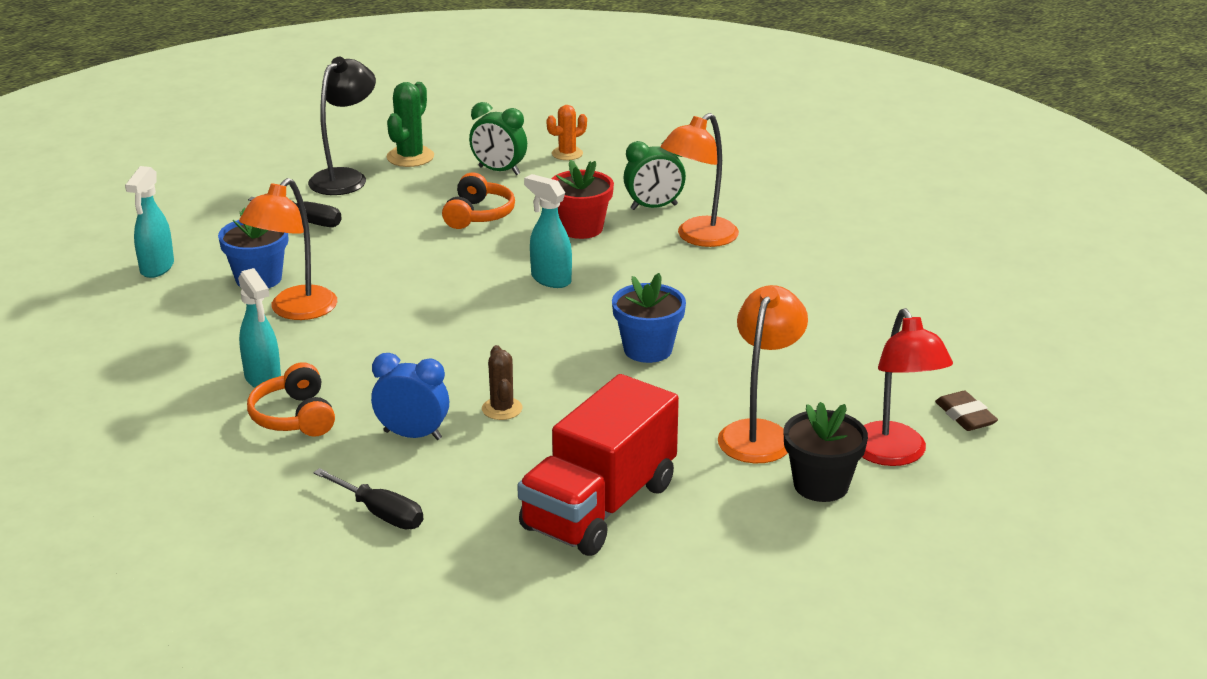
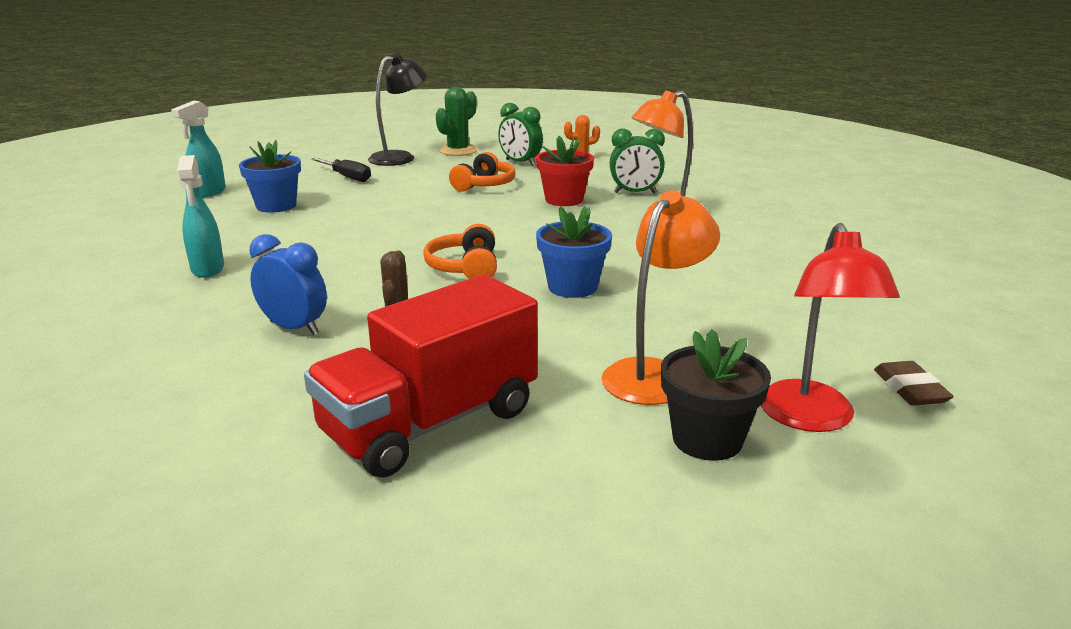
camera: 15 degrees right, 5 degrees down
(295, 311) = (283, 227): orange lamp -> none
(295, 417) = (204, 300): orange headphones -> orange headphones (465, 268)
(380, 513) = (196, 394): black screwdriver -> none
(550, 279) = (515, 228): turquoise spray bottle -> none

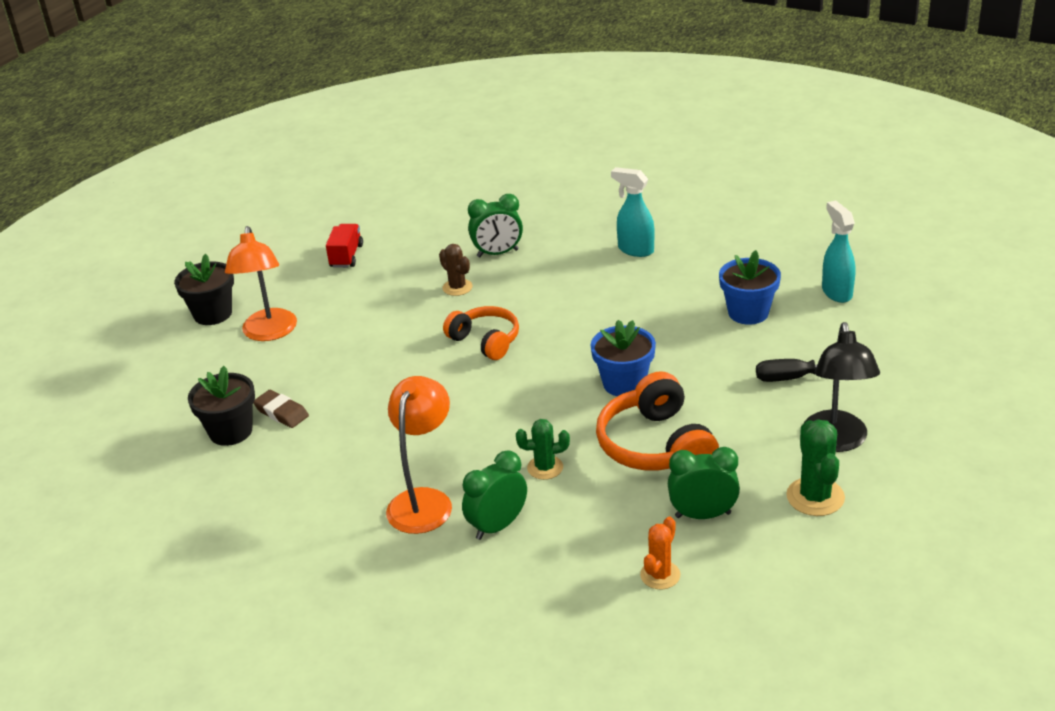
camera: 140 degrees right, 10 degrees up
(294, 328) = (498, 253): blue clock -> green clock
(430, 423) = (346, 256): red truck -> red truck, size x0.46
(484, 185) = (656, 446): orange headphones -> orange headphones, size x1.51
(564, 200) = (545, 468): red flower pot -> green cactus
(572, 287) = (389, 366): blue flower pot -> blue flower pot (624, 383)
(784, 304) = (231, 431): none -> black flower pot
(811, 418) = (168, 350): red lamp -> none
(910, 389) = (120, 398): brown eraser -> brown eraser (281, 412)

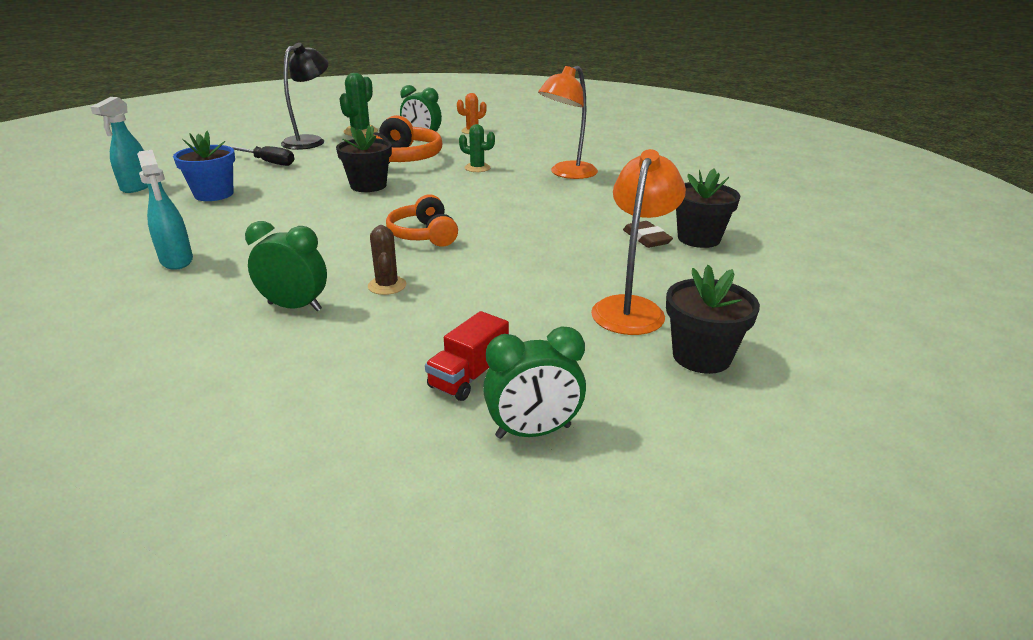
camera: 155 degrees left, 5 degrees down
(497, 526) = (533, 157): green clock -> green clock (533, 432)
(624, 383) = (368, 186): blue flower pot -> black flower pot

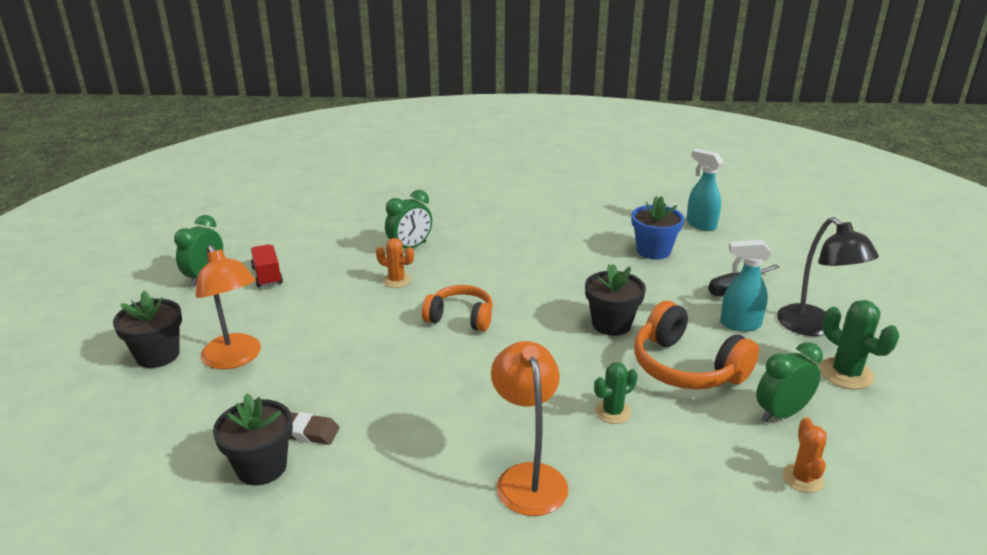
camera: 125 degrees right, 0 degrees up
(177, 261) = (523, 224): turquoise spray bottle -> turquoise spray bottle (739, 324)
(387, 286) = (396, 280): brown cactus -> orange cactus

